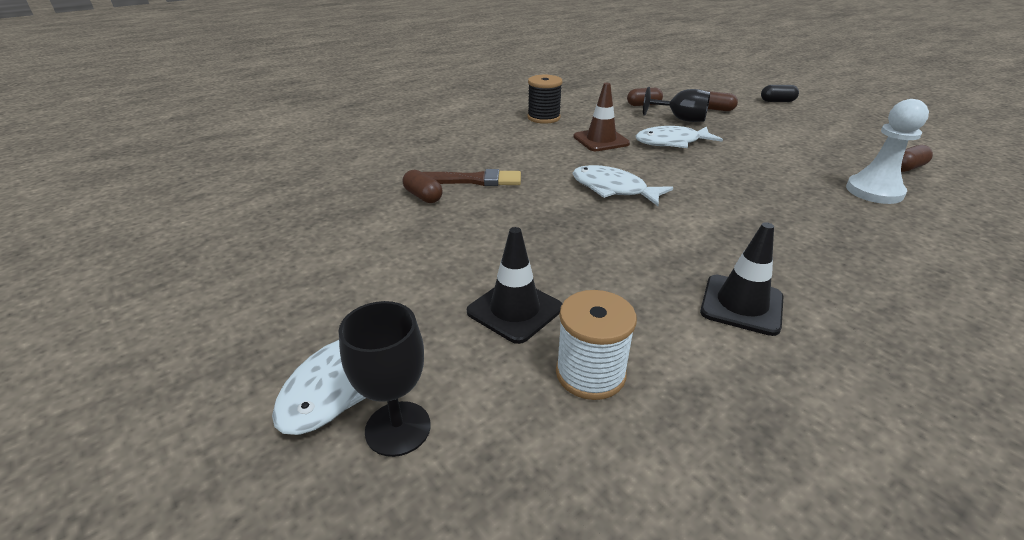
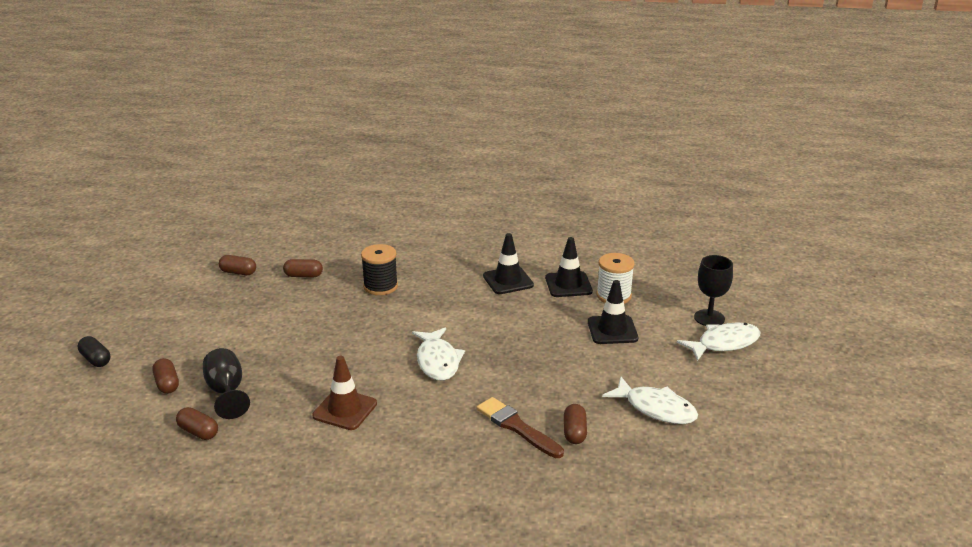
camera: 135 degrees left, 5 degrees down
(543, 118) = (323, 475): black spool -> black spool (380, 286)
(671, 142) = (303, 373): white fish -> white fish (656, 408)
(673, 350) = (568, 285): none -> black traffic cone
(874, 191) = (303, 276): white pawn -> brown capsule

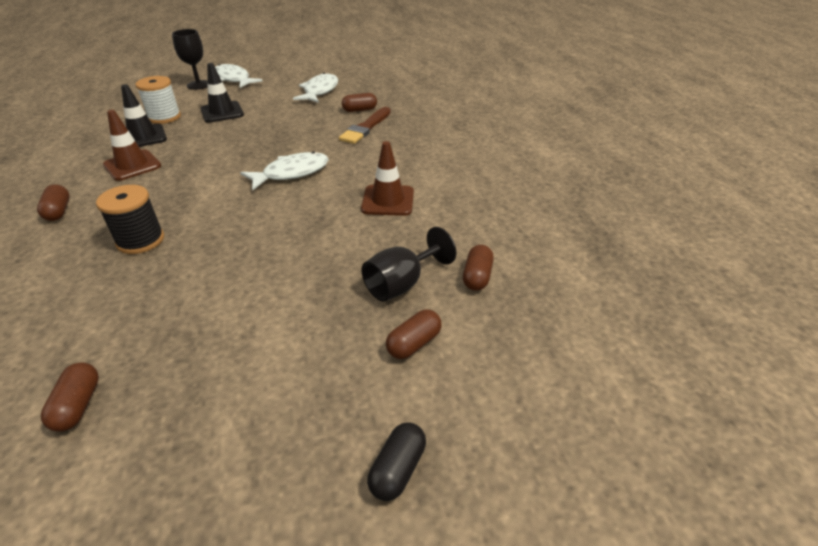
camera: 110 degrees left, 10 degrees up
(303, 276) = (101, 318): brown capsule -> brown capsule (58, 211)
(508, 281) = (132, 165): black traffic cone -> brown traffic cone

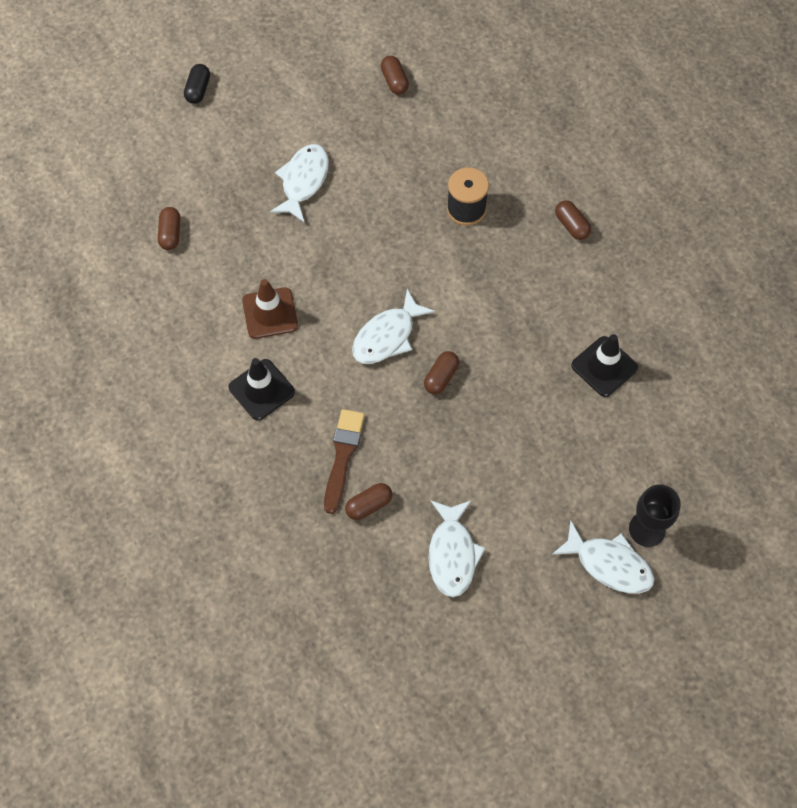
camera: 165 degrees right, 25 degrees up
(132, 165) = (566, 309): brown traffic cone -> none
(164, 117) = (617, 419): white spool -> none
(222, 112) = (552, 451): black traffic cone -> black traffic cone (261, 390)
(296, 299) = (303, 181): none -> white fish
(401, 284) = (229, 213): black goblet -> none
(413, 343) = (207, 164): brown capsule -> brown capsule (441, 377)

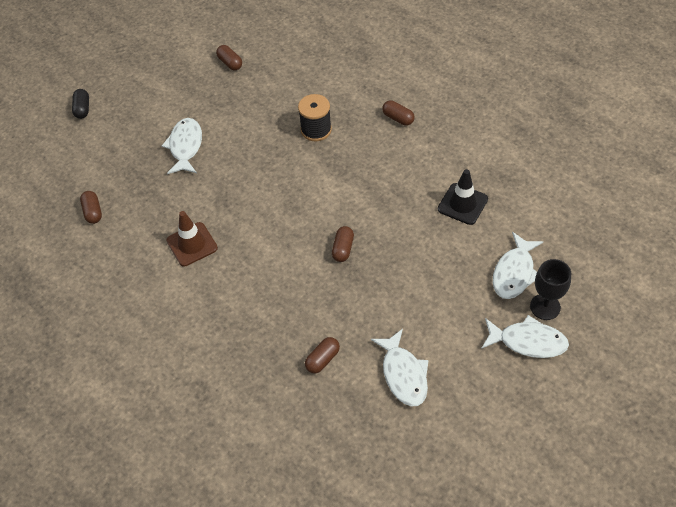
camera: 15 degrees left, 10 degrees down
(261, 390) = (205, 301): black traffic cone -> none
(343, 456) = (288, 330): brown brush -> none
(387, 336) = (290, 233): white fish -> white fish (514, 273)

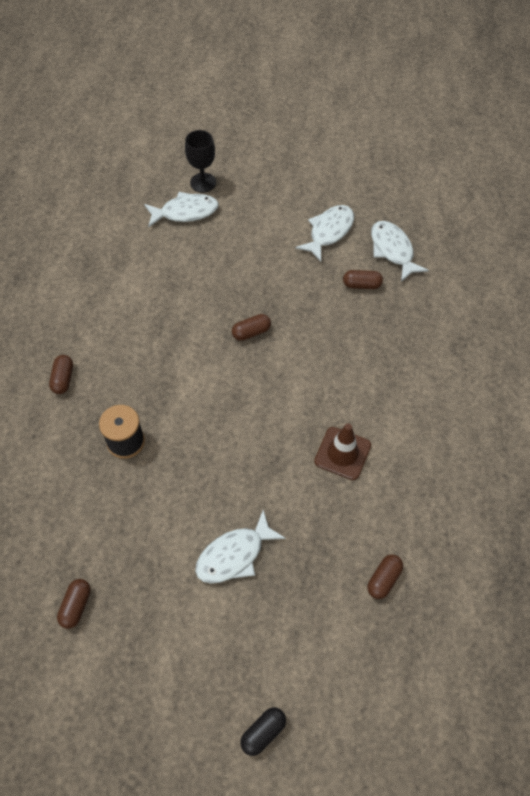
camera: 130 degrees left, 5 degrees up
(462, 204) = (138, 276): black traffic cone -> none
(528, 341) = (241, 179): white fish -> white fish (392, 250)

